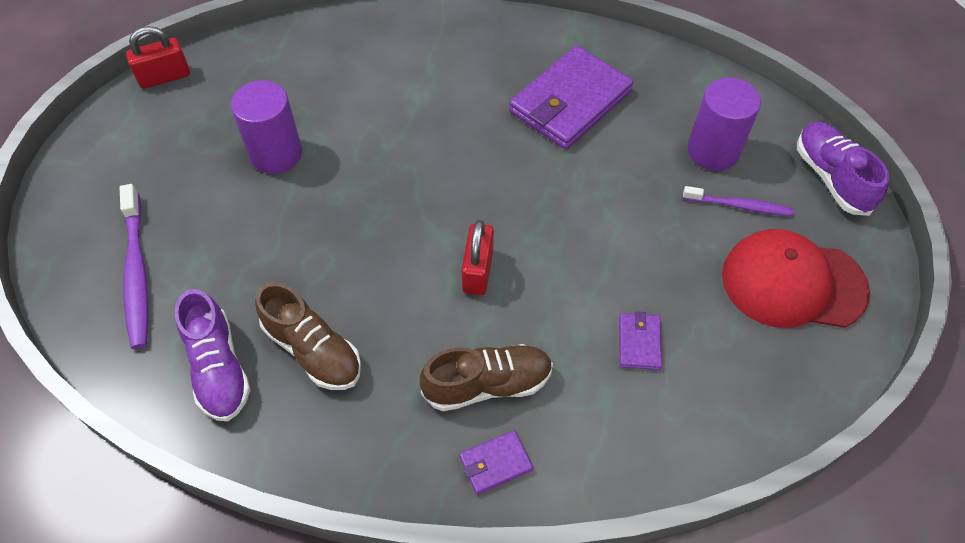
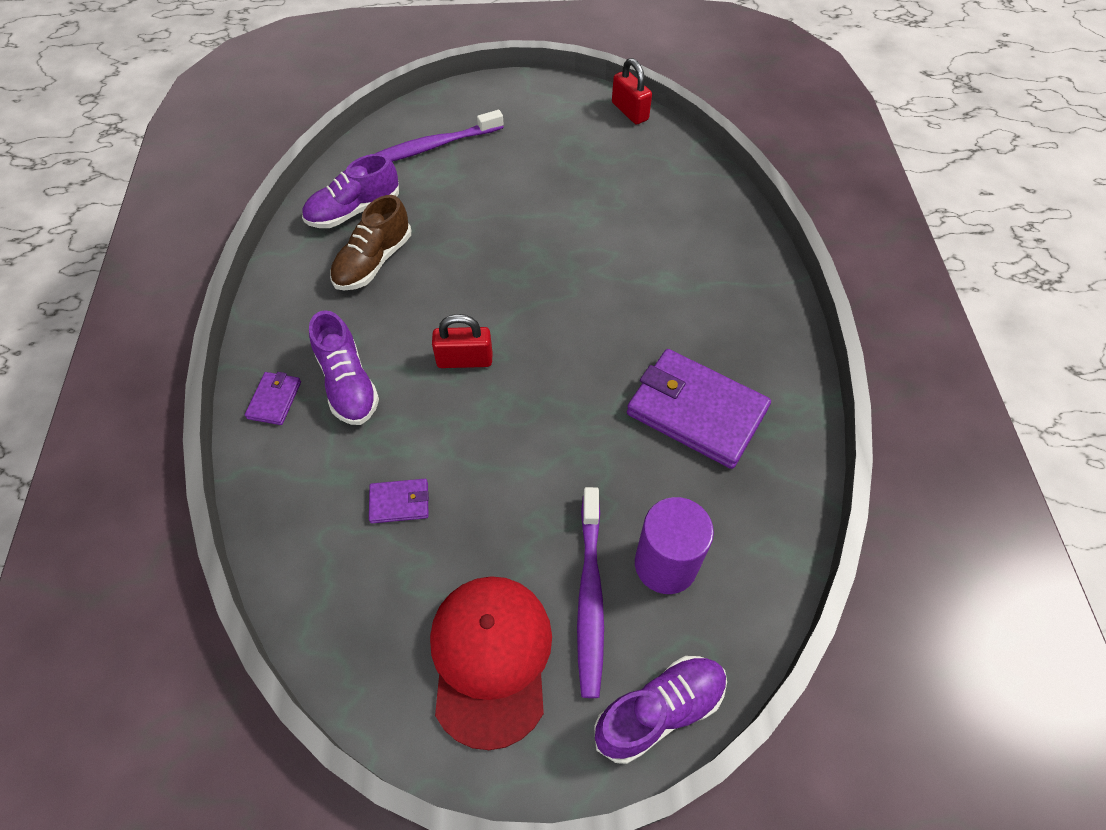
camera: 80 degrees right, 0 degrees up
(276, 153) = (565, 197): purple cylinder -> none
(487, 384) = (348, 384): brown shoe -> purple shoe
(495, 463) = (274, 400): purple wallet -> purple wallet turned 45 degrees clockwise
(739, 206) = (590, 596): purple toothbrush -> purple toothbrush, size x1.61

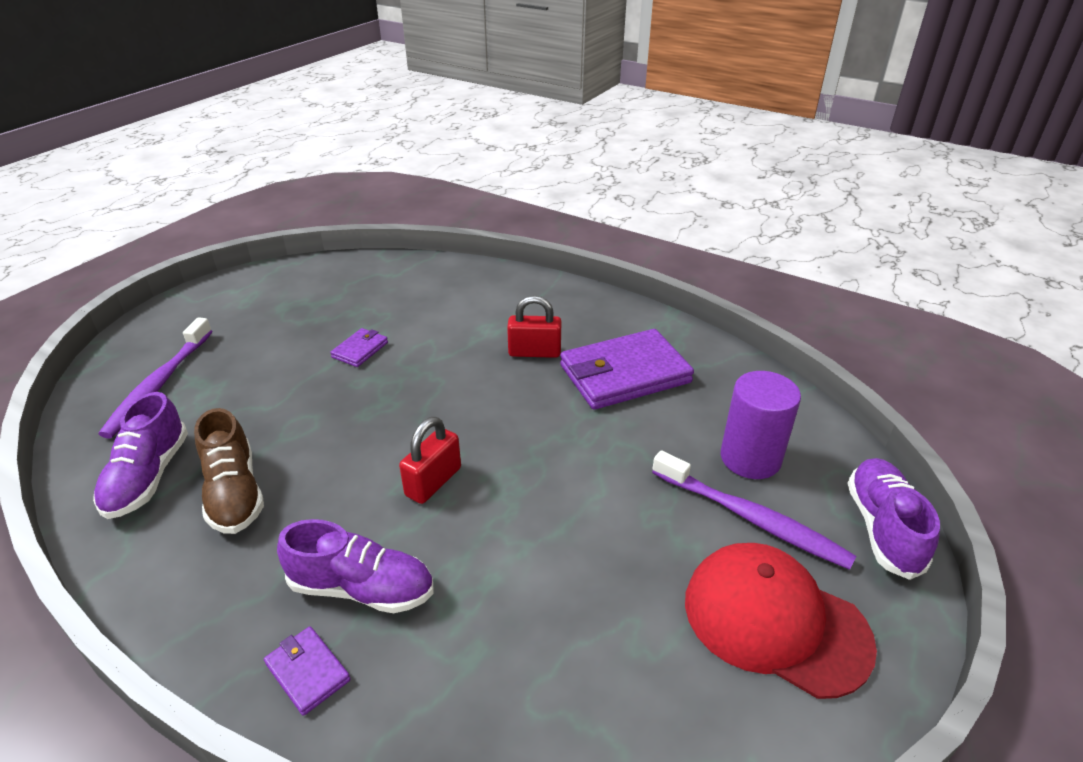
camera: 55 degrees left, 20 degrees down
(399, 502) = (549, 612): purple wallet -> purple wallet (360, 350)
(630, 111) = (303, 266): red padlock -> red padlock (534, 352)

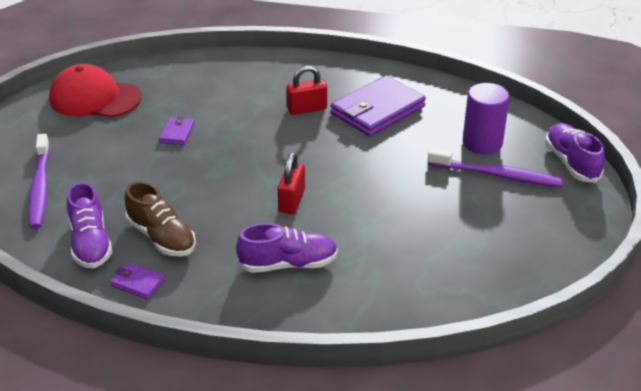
camera: 20 degrees left, 0 degrees up
(307, 672) = (286, 308): purple wallet -> purple wallet (138, 283)
(775, 621) = (531, 221): red cap -> red cap (95, 98)

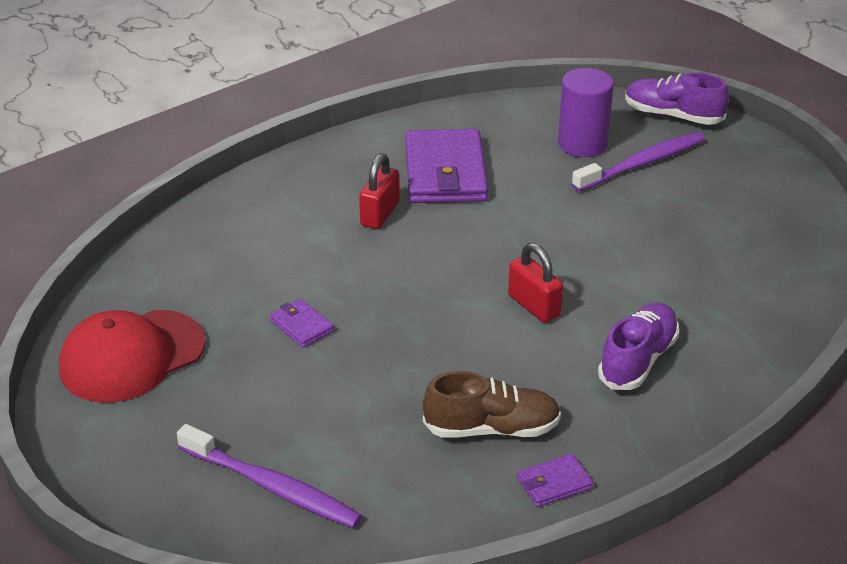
camera: 50 degrees left, 0 degrees up
(90, 243) = (439, 490): purple shoe -> none

